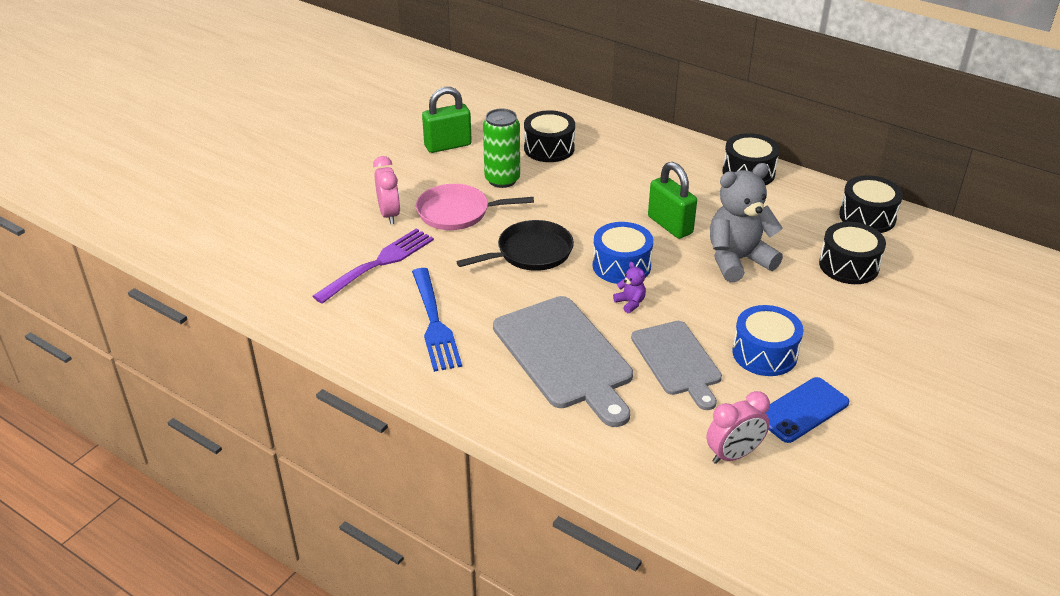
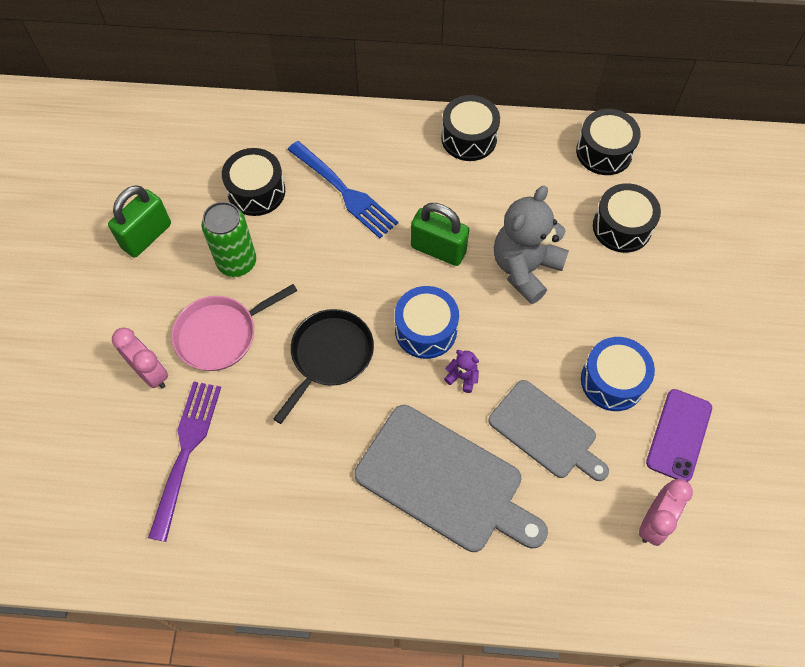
camera: 30 degrees left, 25 degrees up
(434, 322) = (294, 504): blue fork -> blue fork (343, 191)
(802, 410) = (678, 435): blue phone -> purple phone

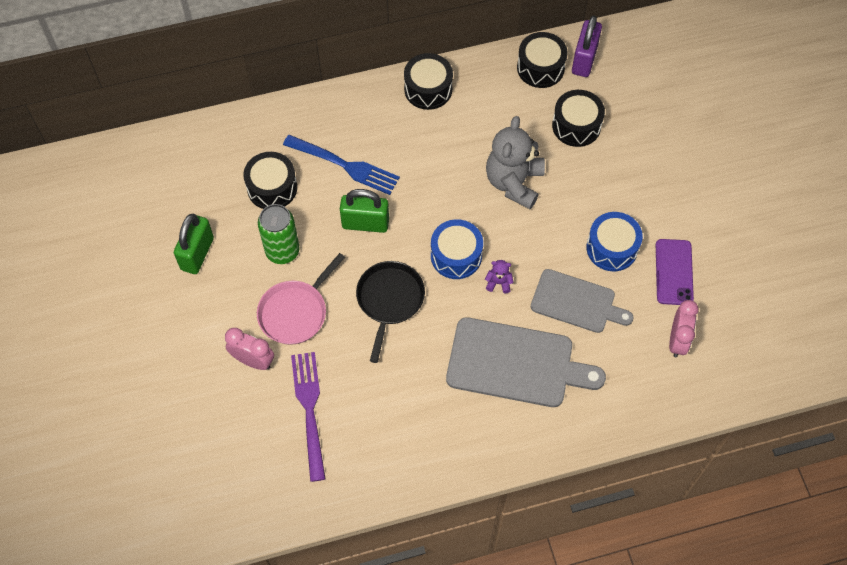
camera: 20 degrees left, 0 degrees up
(438, 250) = (440, 189): green padlock -> green padlock (365, 223)
(658, 158) = (584, 60): none -> purple padlock

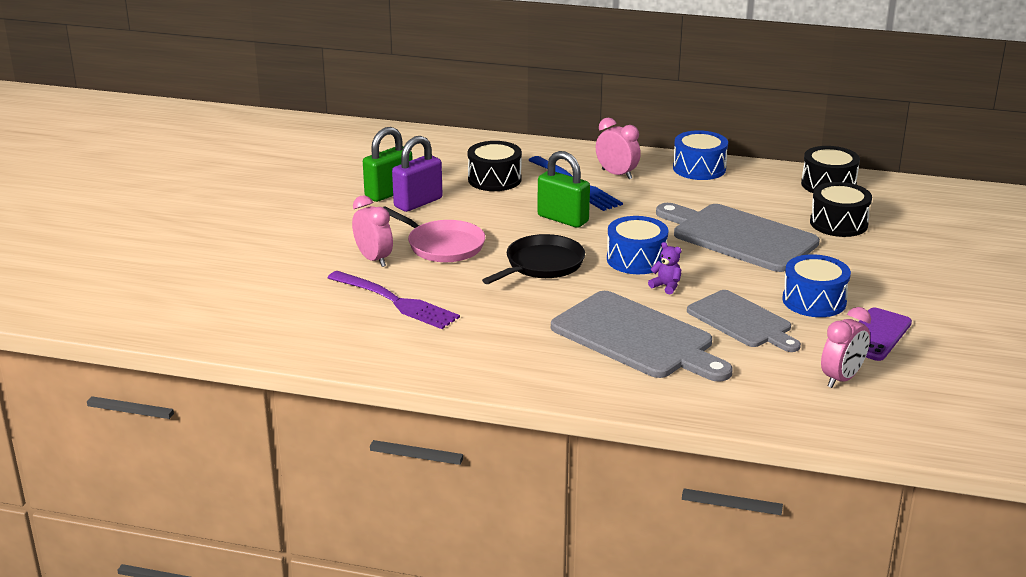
camera: 30 degrees right, 35 degrees down
(282, 251) = (467, 212): green can -> none
(295, 312) = (443, 246): pink pan -> pink pan turned 120 degrees counterclockwise
(310, 411) = (395, 301): purple fork -> purple fork turned 105 degrees clockwise
(367, 130) = (617, 174): none -> pink clock
(428, 89) = (699, 168): black drum -> blue drum
(514, 182) = (739, 237): grey teddy bear -> grey cutting board
(584, 60) = (881, 191): purple padlock -> purple padlock (418, 203)

